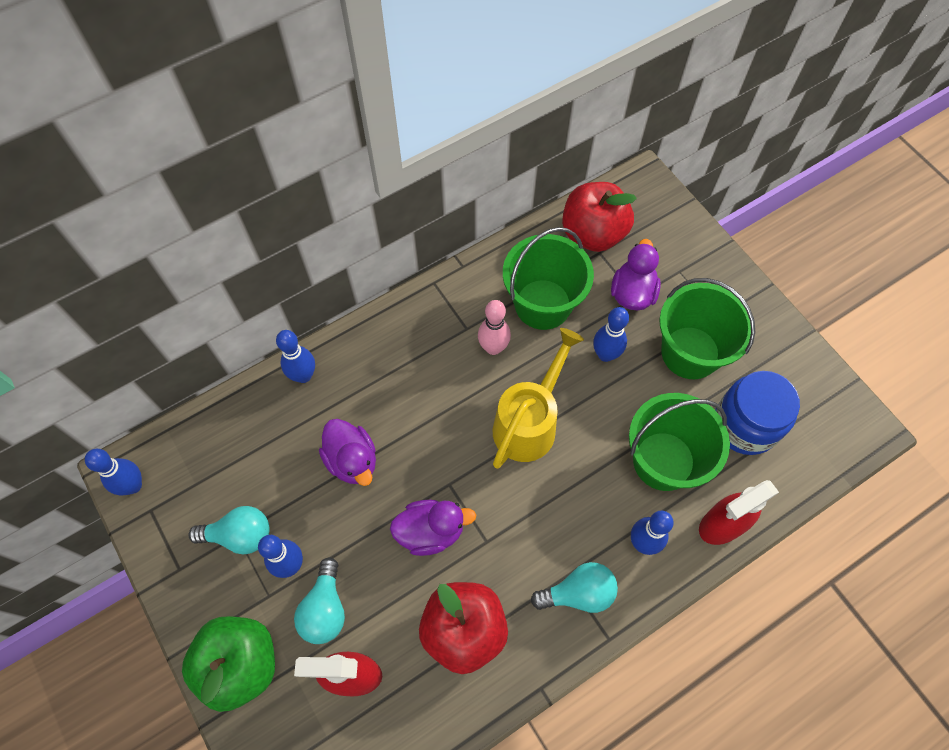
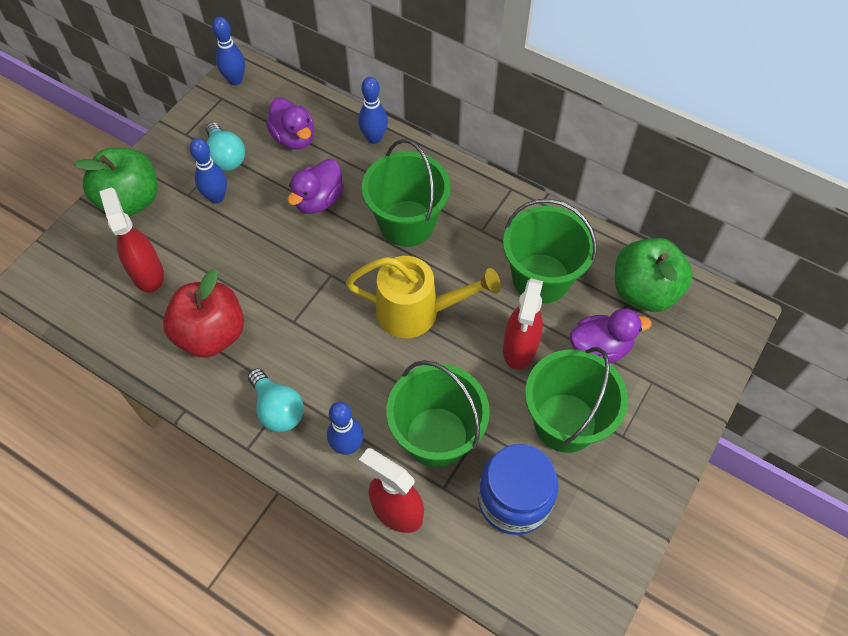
camera: 65 degrees right, 5 degrees down
(325, 609) = (191, 234): turquoise light bulb -> none
(425, 389) = (407, 223): none -> green bucket
(431, 531) = (284, 278): purple duck -> purple duck (294, 138)
(493, 348) = (474, 257): pink bowling pin -> none
(593, 233) = (644, 291): red apple -> green apple
(605, 354) = (519, 348): blue bowling pin -> red spray bottle

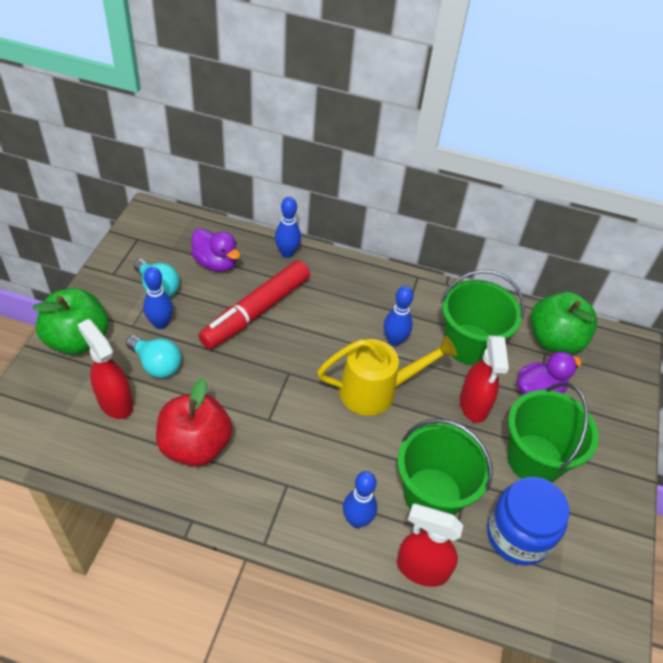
camera: 20 degrees left, 10 degrees down
(235, 80) = (145, 222): blue bowling pin -> blue bowling pin (394, 340)
(278, 409) = (281, 501): turquoise light bulb -> turquoise light bulb (156, 364)
(318, 200) = (256, 311): purple duck -> red marker
(407, 223) = (340, 318): green bucket -> none

